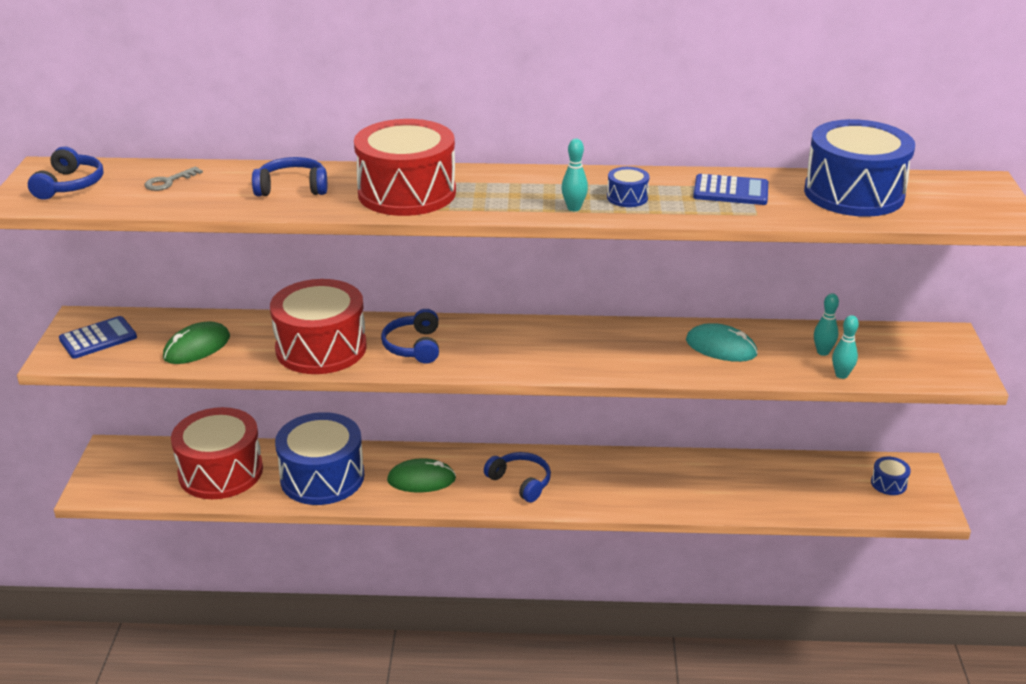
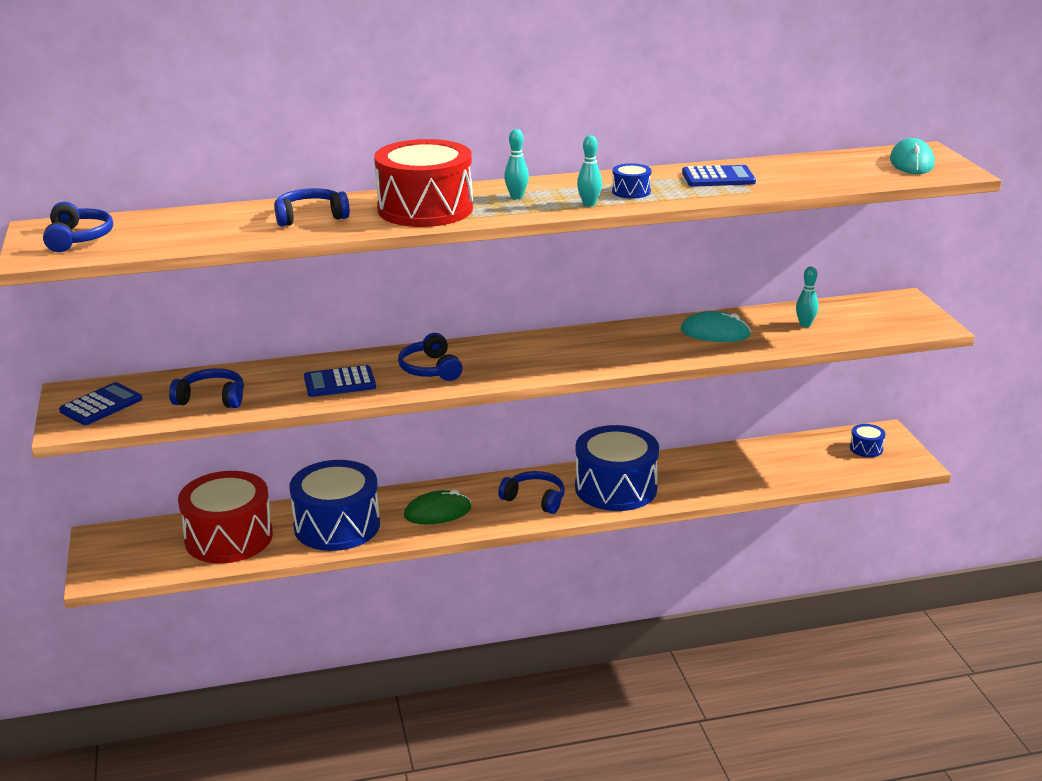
camera: 15 degrees left, 5 degrees down
(168, 182) = (180, 225): grey key -> none
(197, 347) = (211, 398): green mouse -> blue headphones
(321, 348) = (339, 382): red drum -> blue calculator
(841, 375) = (830, 339): turquoise bowling pin -> turquoise bowling pin (516, 197)
(853, 193) = (823, 168): blue drum -> blue drum (616, 488)
(959, 197) = (911, 162): none -> turquoise mouse

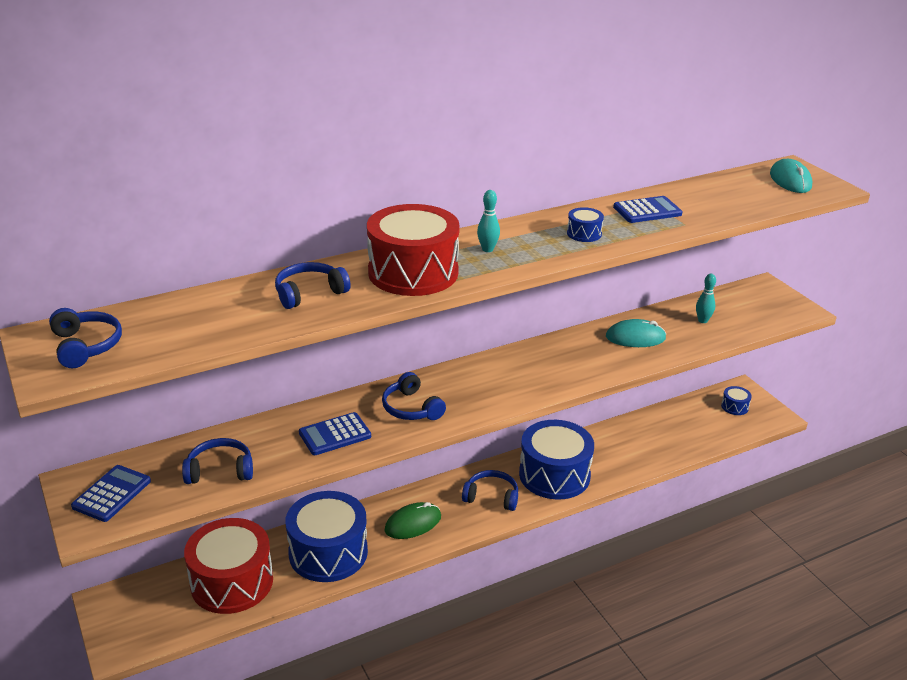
camera: 15 degrees left, 5 degrees up
(589, 204) = (557, 252): turquoise bowling pin -> none

